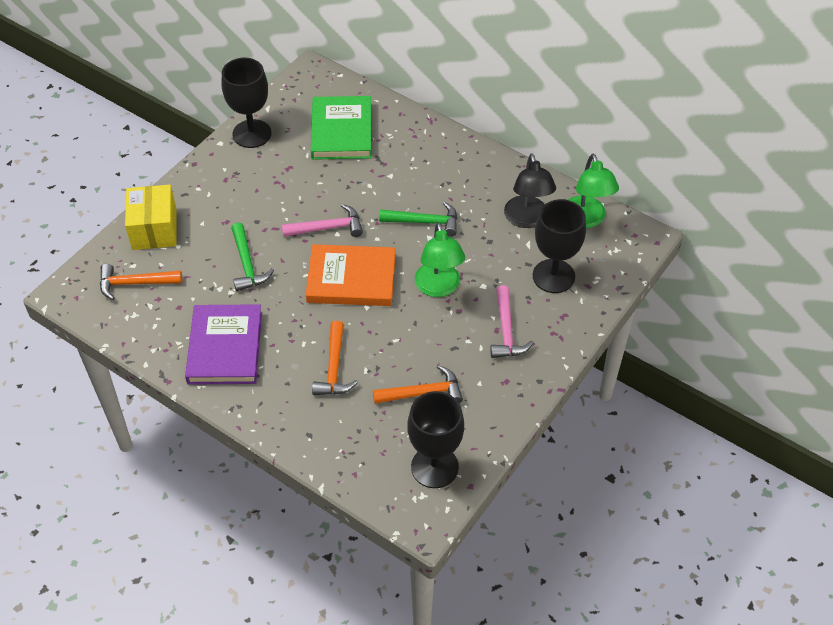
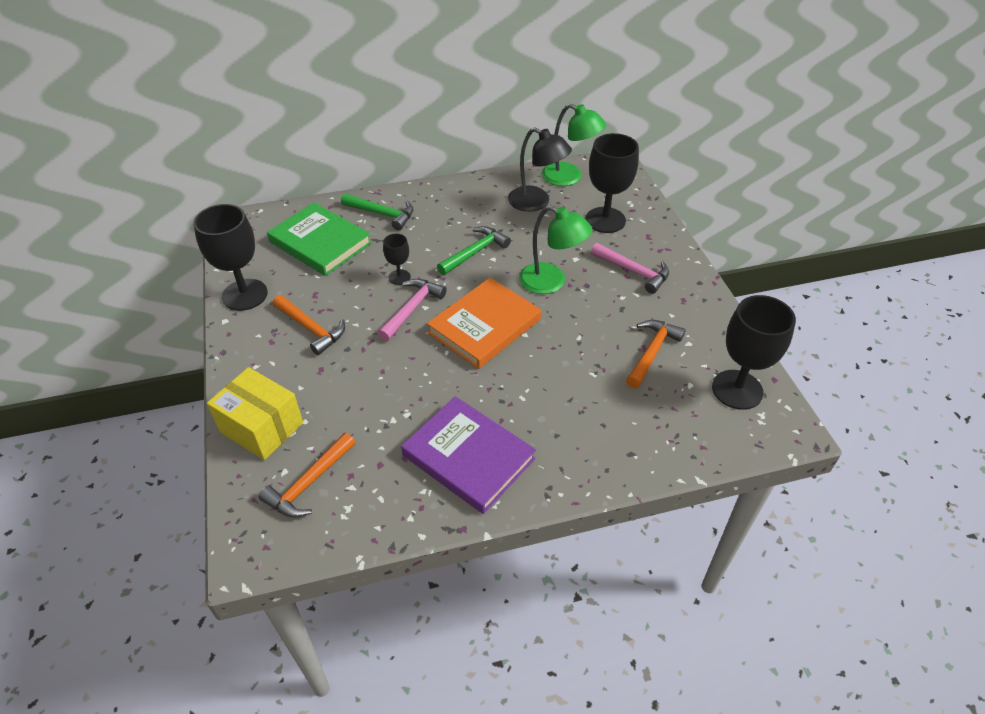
camera: 50 degrees left, 5 degrees down
(247, 264) = (388, 384): green hammer -> green hammer (382, 214)
(334, 368) = (571, 393): orange hammer -> orange hammer (311, 329)
(352, 199) = (399, 277): none -> black goblet

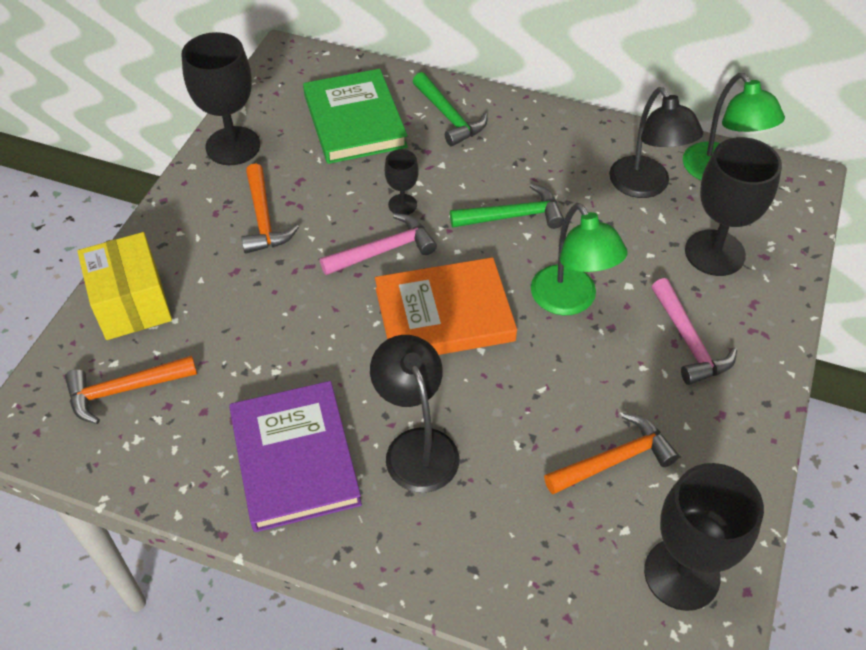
camera: 35 degrees right, 5 degrees up
(536, 407) = (416, 446): none -> black lamp

